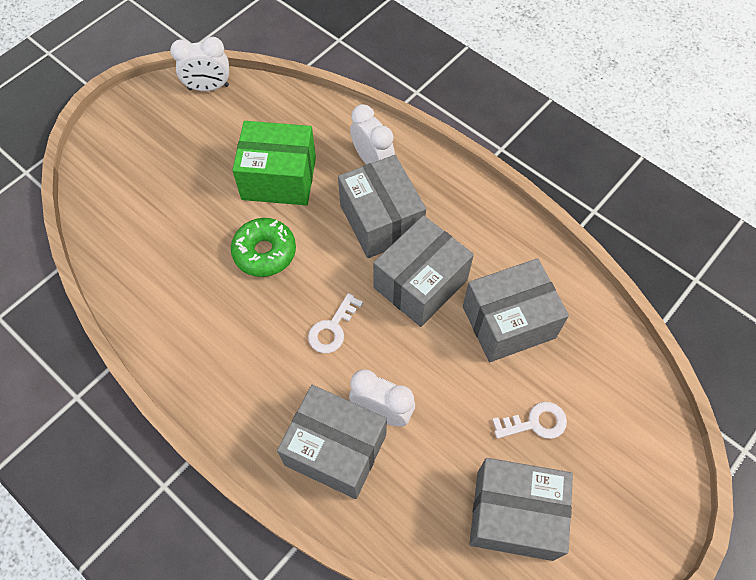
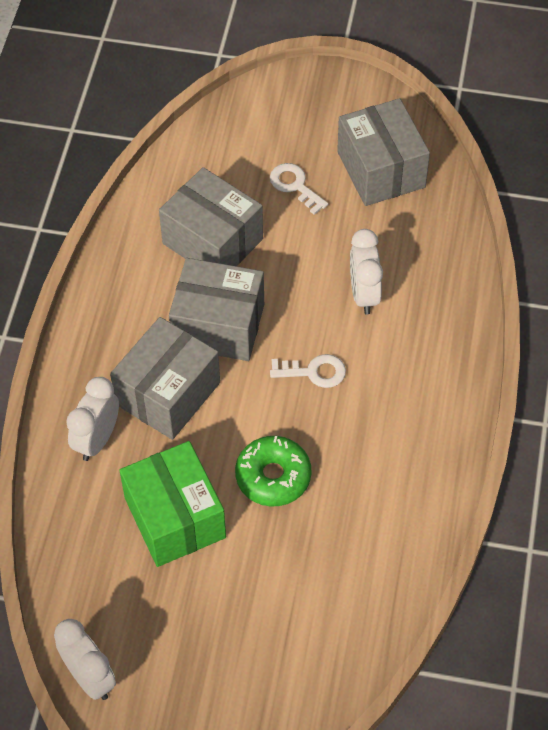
camera: 120 degrees left, 5 degrees down
(335, 450) = (421, 310): grey box -> none

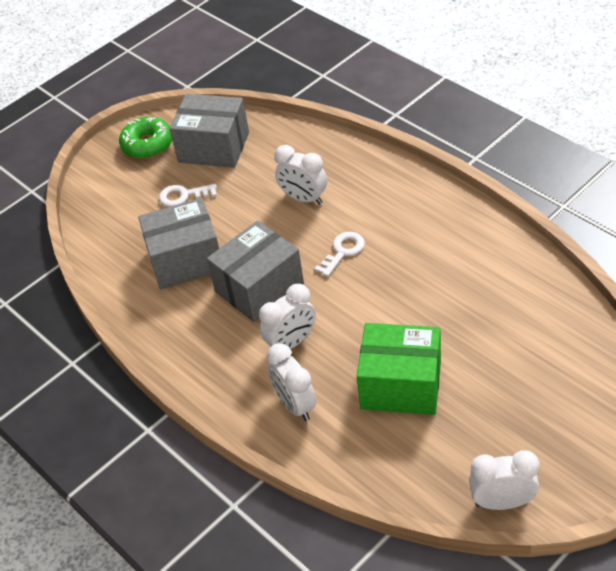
camera: 50 degrees left, 10 degrees down
(168, 393) = (291, 342): grey box -> white clock
(273, 476) = (410, 311): green donut -> green donut (148, 144)

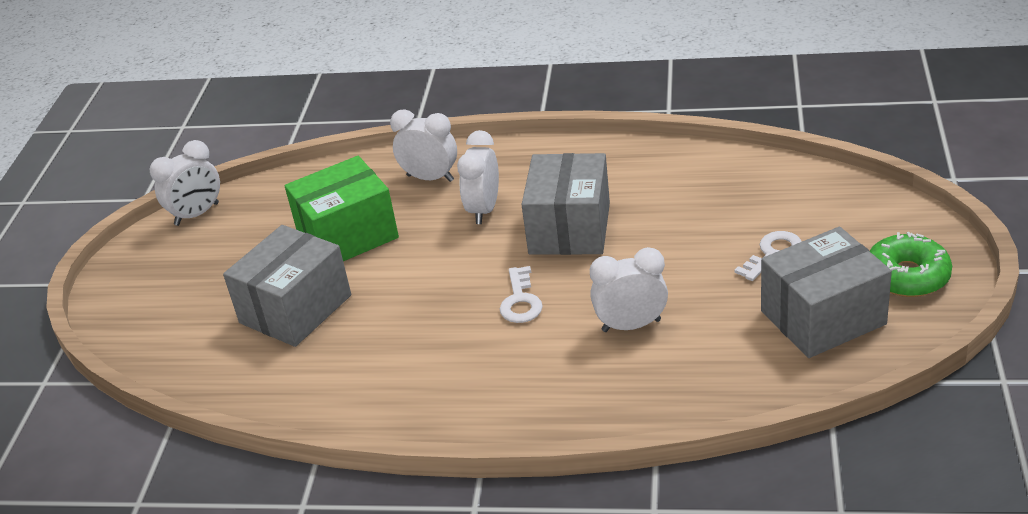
camera: 140 degrees right, 10 degrees down
(185, 260) = (677, 208): grey box -> grey box (295, 309)

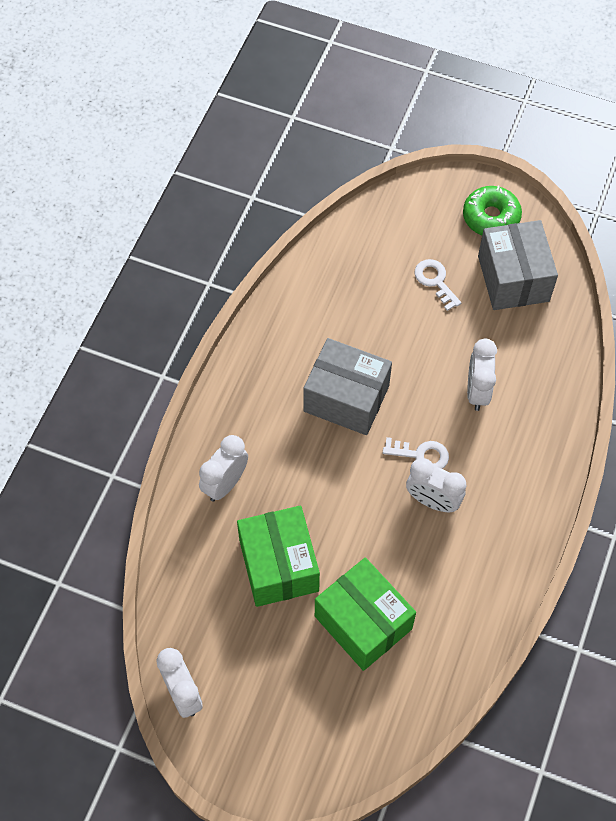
camera: 80 degrees left, 25 degrees up
(295, 309) = (363, 622): grey box -> green box
(484, 210) = (292, 453): white clock -> white clock (432, 501)

